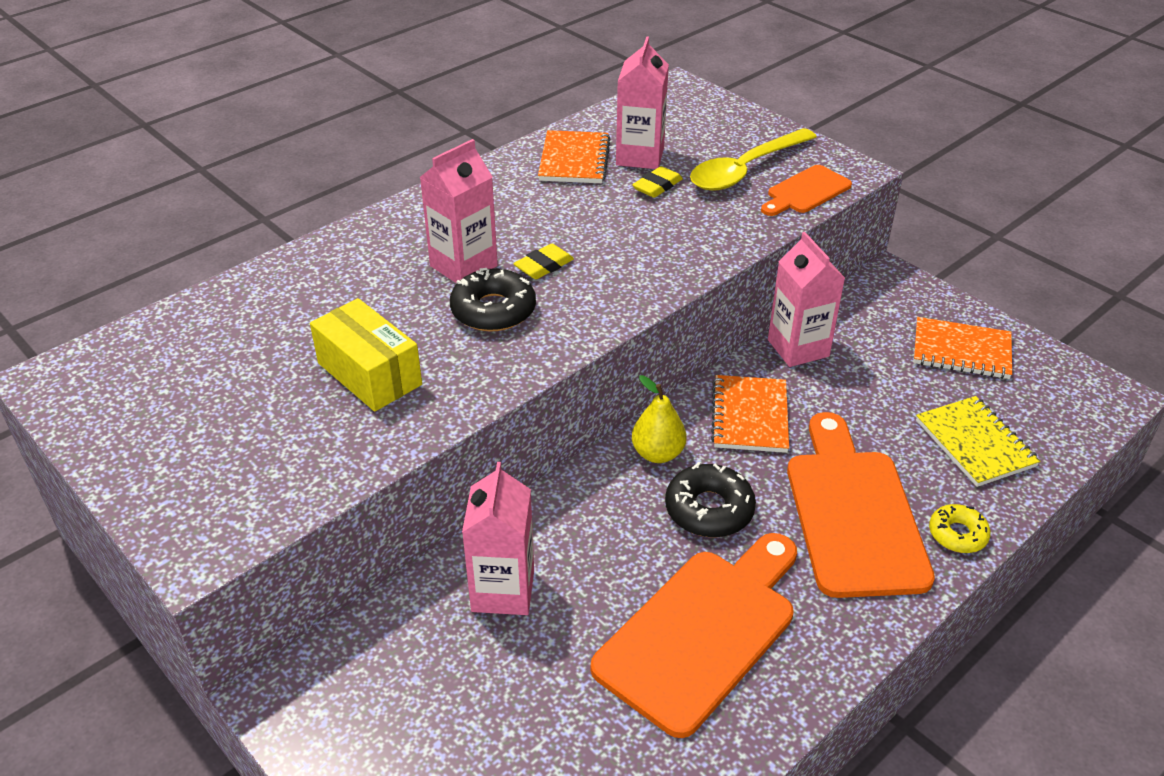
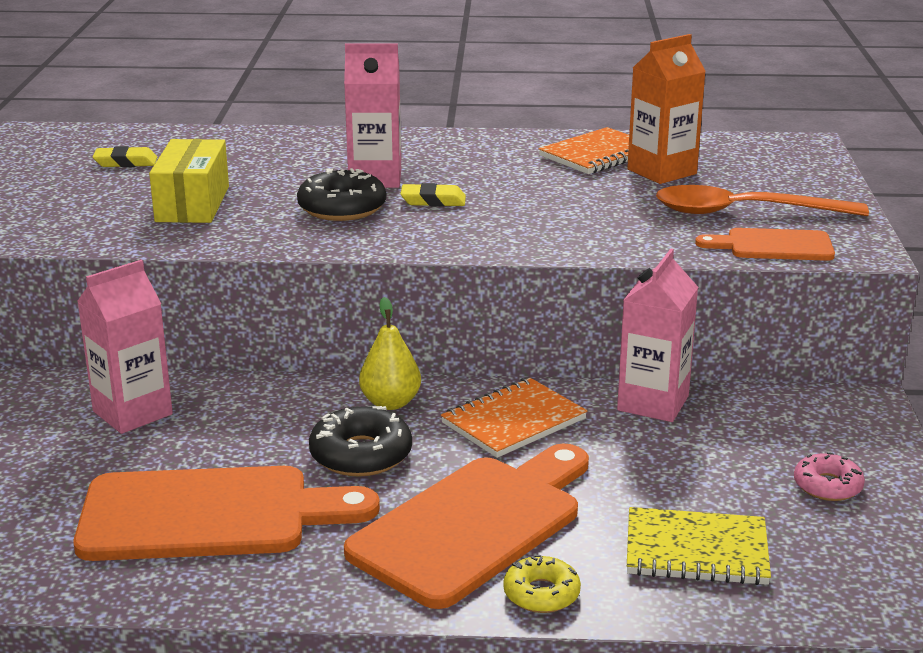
camera: 45 degrees right, 15 degrees down
(640, 156) = (661, 171): pink carton -> orange carton
(657, 186) = (635, 193): yellow eraser -> yellow eraser (125, 162)
(744, 170) = (743, 212): yellow spoon -> orange spoon
(961, 351) = (827, 486): orange notebook -> pink donut
(975, 443) = (696, 551): yellow notebook -> yellow notebook turned 75 degrees clockwise

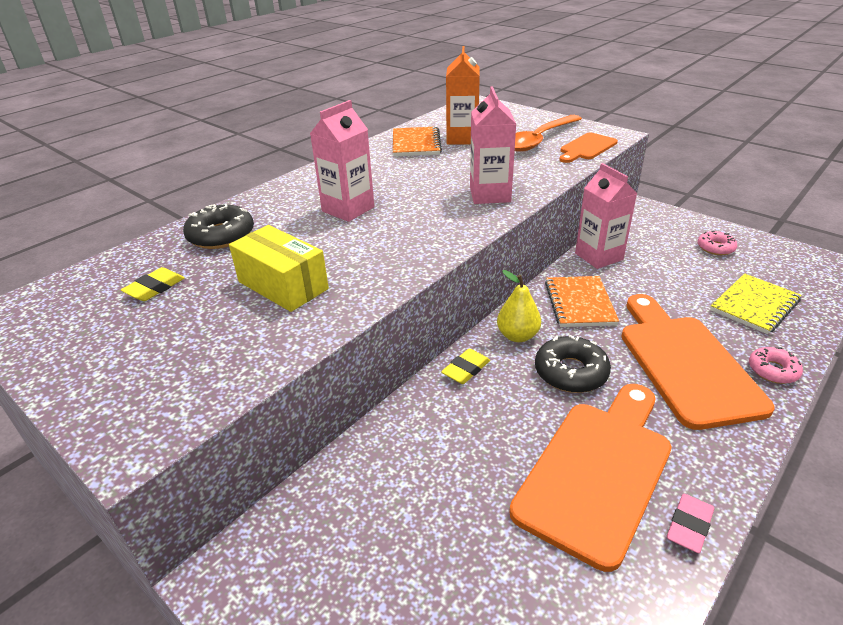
camera: 50 degrees left, 10 degrees up
(132, 413) = (416, 455): pink carton -> pink carton (490, 195)
(180, 588) = (689, 526): none -> pink eraser
(342, 208) = (377, 234): black donut -> black donut (221, 235)
(433, 200) = (410, 204): yellow eraser -> yellow eraser (466, 369)
(541, 594) = (773, 370): yellow donut -> pink donut

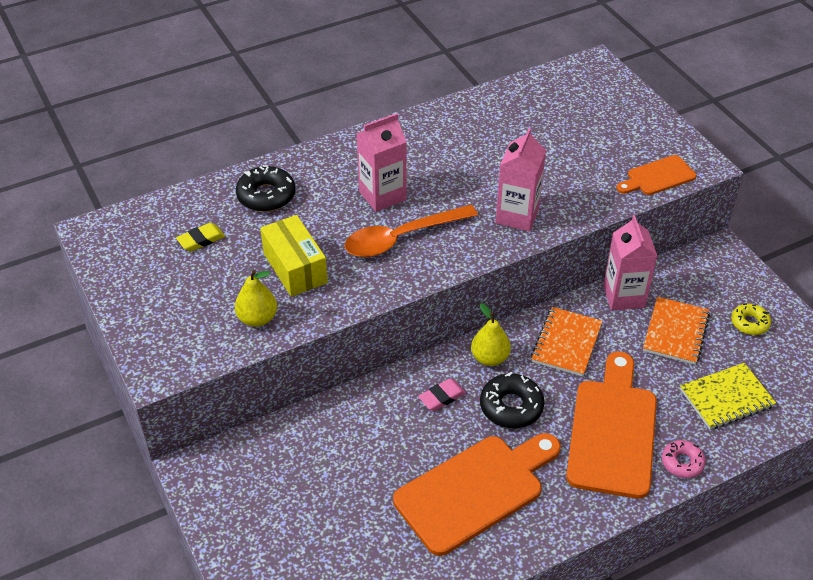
camera: 20 degrees right, 10 degrees up
(257, 344) = (257, 319): none -> yellow pear
(416, 144) = (491, 119): orange notebook -> orange notebook (675, 332)
(462, 138) = (542, 124): orange carton -> none
(466, 369) = (428, 375): yellow eraser -> none
(538, 140) = (618, 149): orange spoon -> orange spoon (401, 238)
(689, 526) = (511, 548): pink eraser -> pink eraser (442, 397)
(715, 248) = (749, 323): pink donut -> yellow donut

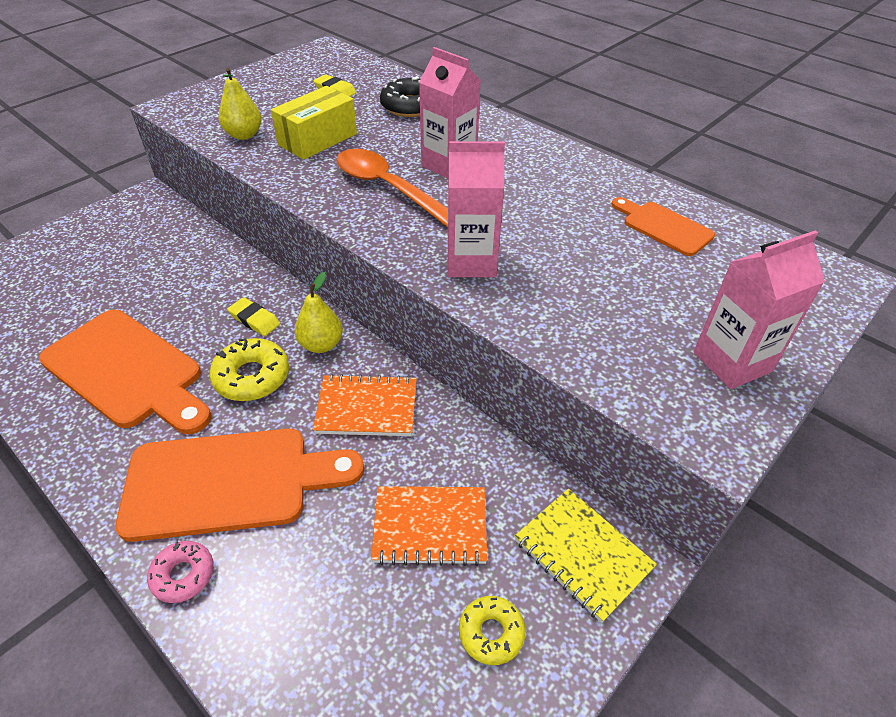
camera: 70 degrees right, 0 degrees up
(442, 397) = (254, 320): pink eraser -> yellow eraser
(511, 406) = (252, 377): black donut -> yellow donut
(623, 296) = (474, 452): pink carton -> pink carton (732, 362)
(658, 177) = (642, 386): orange cutting board -> orange cutting board (663, 227)
(726, 398) = (317, 619): yellow notebook -> yellow notebook (582, 554)

